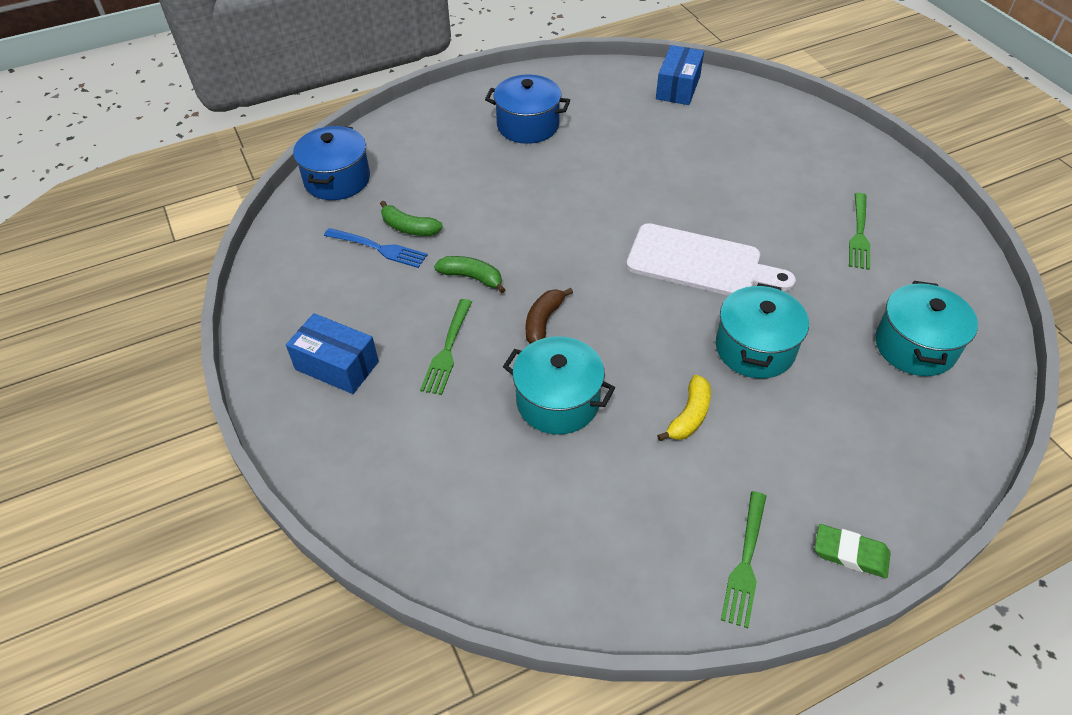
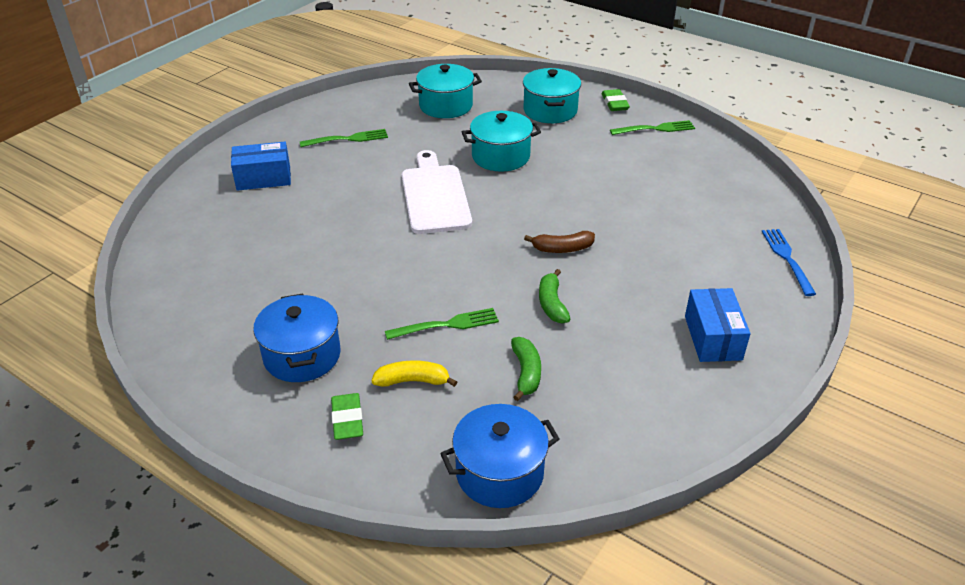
camera: 120 degrees left, 10 degrees down
(379, 248) = (570, 380): blue fork -> blue fork (787, 259)
(447, 130) = (347, 419): none -> green eraser
(447, 350) = (636, 285): green fork -> green fork (446, 325)
(558, 401) = (625, 218): turquoise pot -> turquoise pot (550, 110)
(678, 88) = (175, 272): blue box -> blue box (263, 178)
(689, 416) = (581, 167): yellow banana -> yellow banana (413, 381)

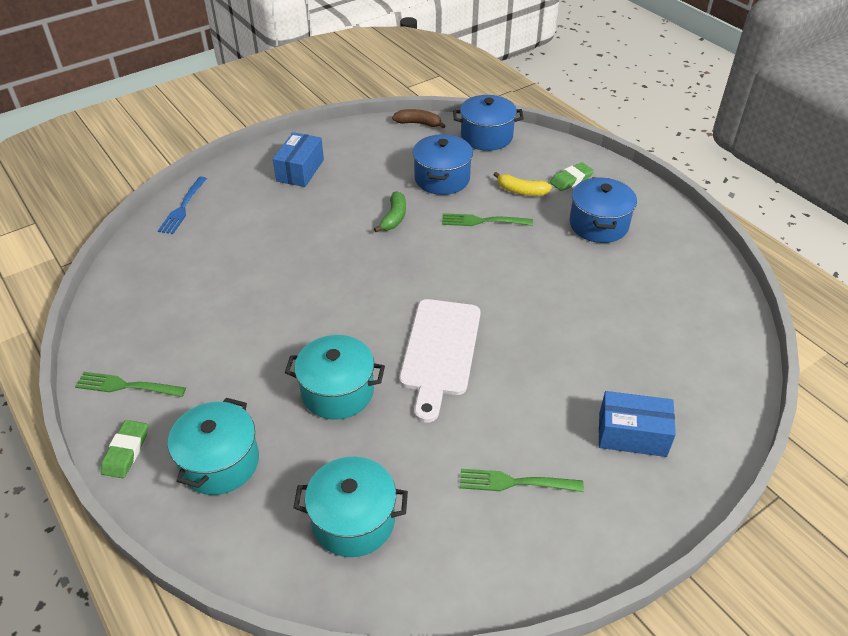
camera: 160 degrees left, 5 degrees up
(347, 419) = (571, 179): green eraser -> green eraser turned 45 degrees clockwise
(526, 373) = (442, 179): green banana -> blue pot
(562, 249) = (353, 260): brown banana -> brown banana (418, 123)

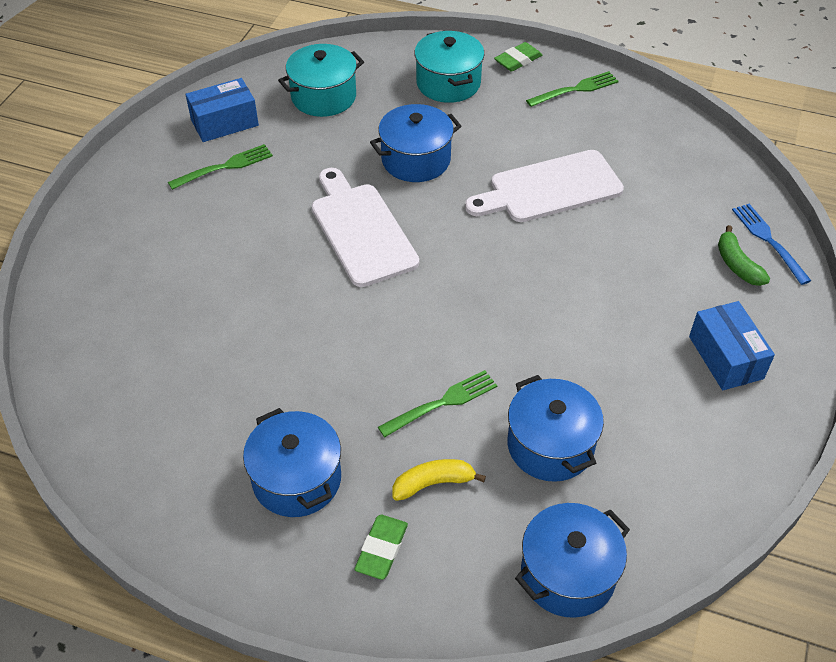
camera: 145 degrees right, 5 degrees up
(126, 451) = (518, 60): green eraser -> green eraser turned 75 degrees clockwise
(265, 310) = (550, 188): none -> white cutting board
(337, 391) = (416, 160): turquoise pot -> blue pot
(394, 217) = (545, 350): green banana -> green banana (737, 264)
(418, 123) = (687, 541): brown banana -> none
(632, 435) = (145, 243): blue box -> blue box (224, 122)

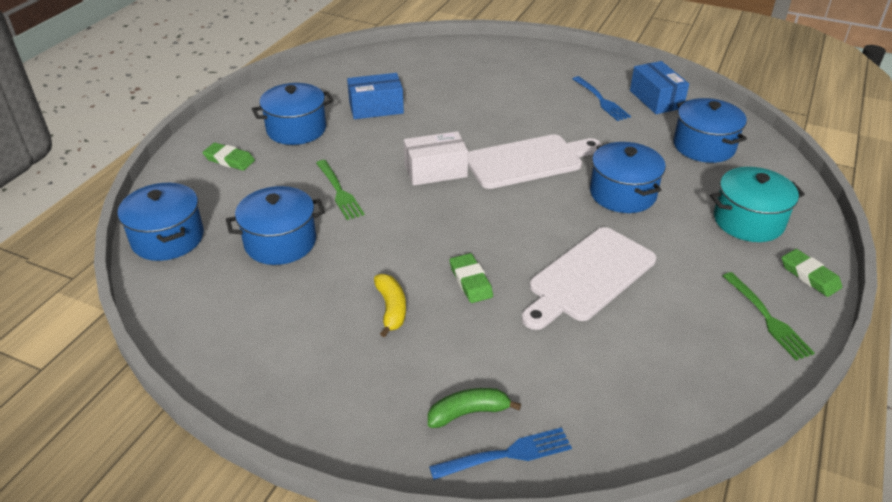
camera: 95 degrees right, 10 degrees down
(225, 167) = (601, 100): green fork -> blue fork
(323, 97) = (704, 146): turquoise pot -> blue pot
(388, 312) = (435, 171): none -> white box
(433, 483) = (270, 183): yellow banana -> yellow banana (391, 309)
(550, 188) = (589, 277): white cutting board -> white cutting board turned 120 degrees counterclockwise
(576, 271) = (470, 281): none -> green eraser
(726, 357) = (340, 373): blue box -> blue box (376, 108)

